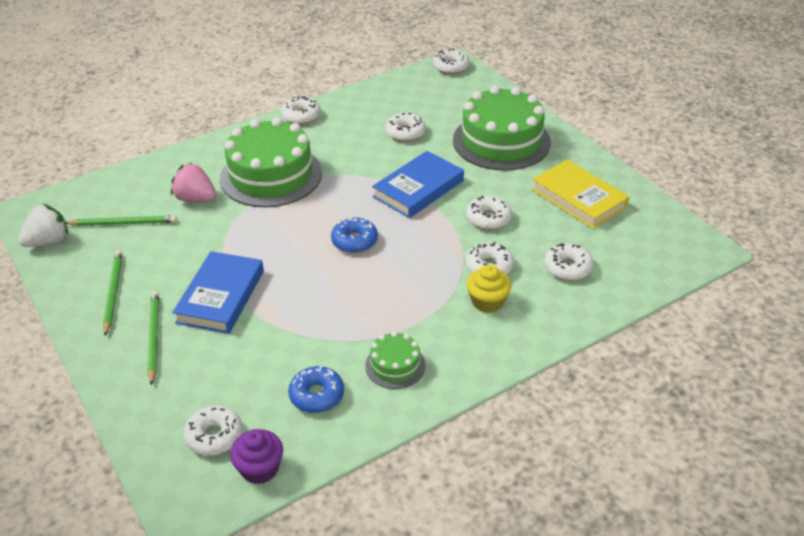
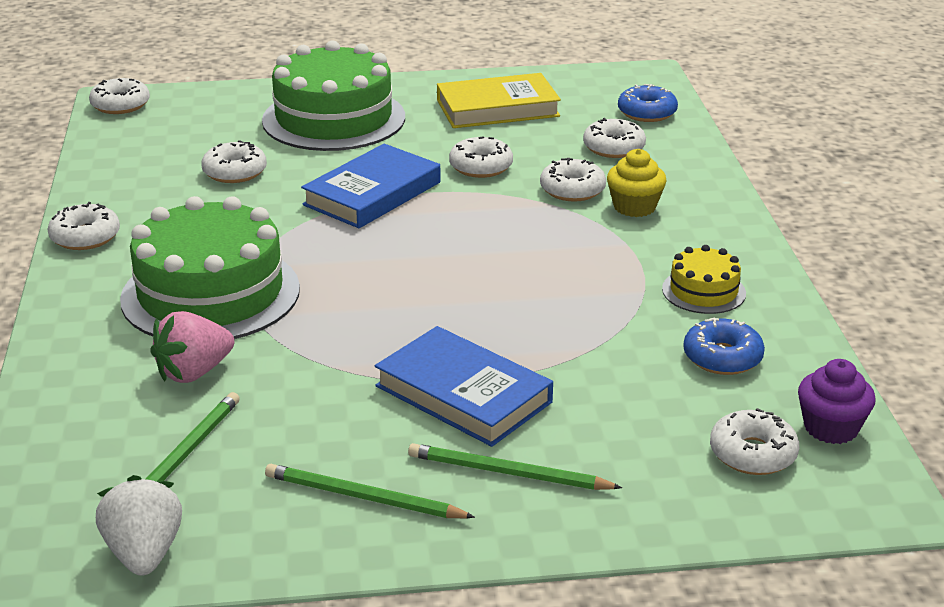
camera: 65 degrees left, 10 degrees down
(354, 241) = (438, 263): blue donut -> blue donut (647, 113)
(395, 365) = (703, 291): green cake -> yellow cake
(418, 189) = (372, 194): blue book -> blue book turned 60 degrees clockwise

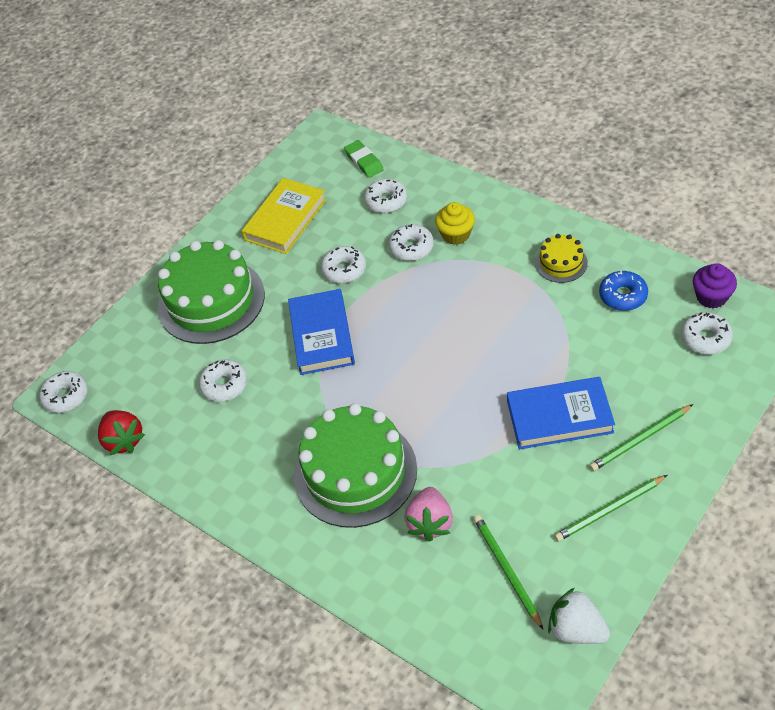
camera: 40 degrees left, 20 degrees up
(85, 237) = (225, 501): white donut -> none
(101, 154) = (124, 440): none -> red strawberry
(647, 113) = (364, 162): blue donut -> green eraser

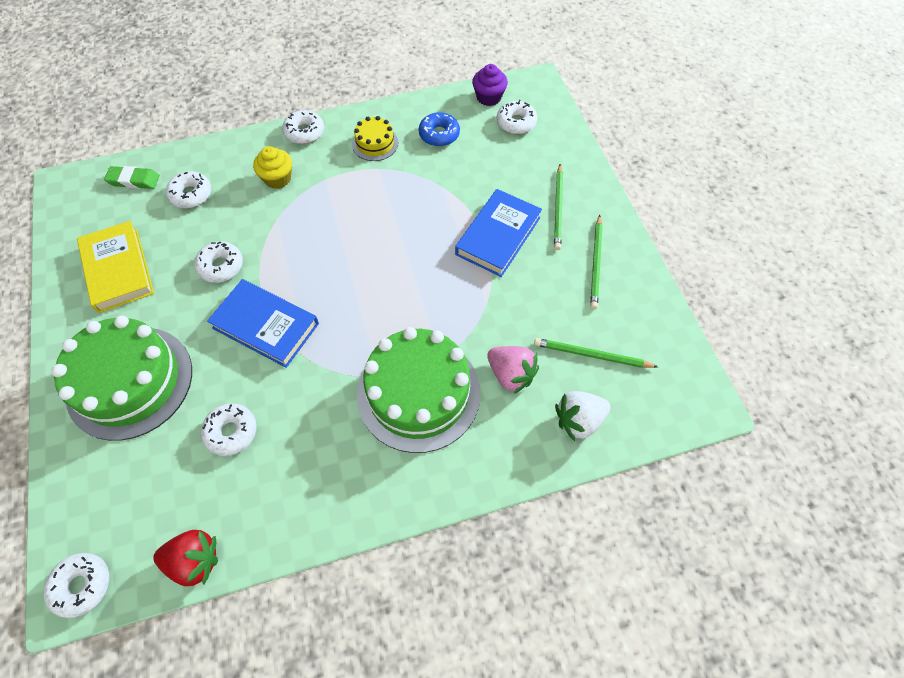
camera: 60 degrees left, 10 degrees up
(411, 247) = (255, 211): white donut -> white donut (304, 132)
(576, 629) = (670, 348): white strawberry -> white strawberry (579, 420)

